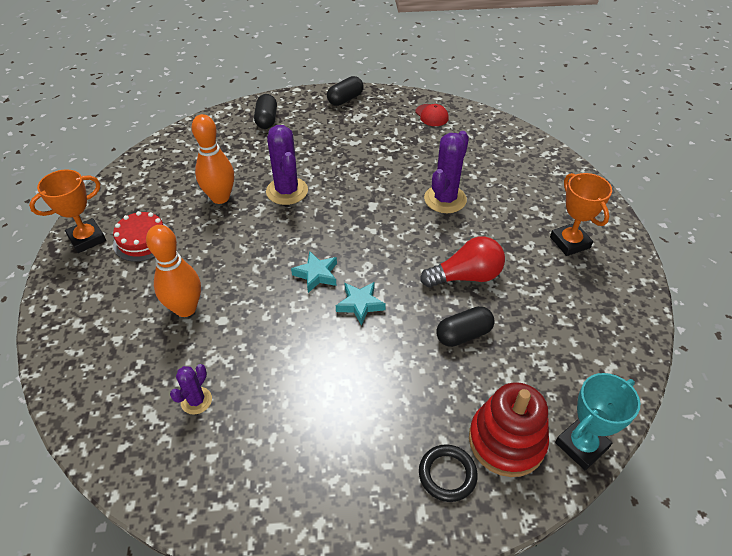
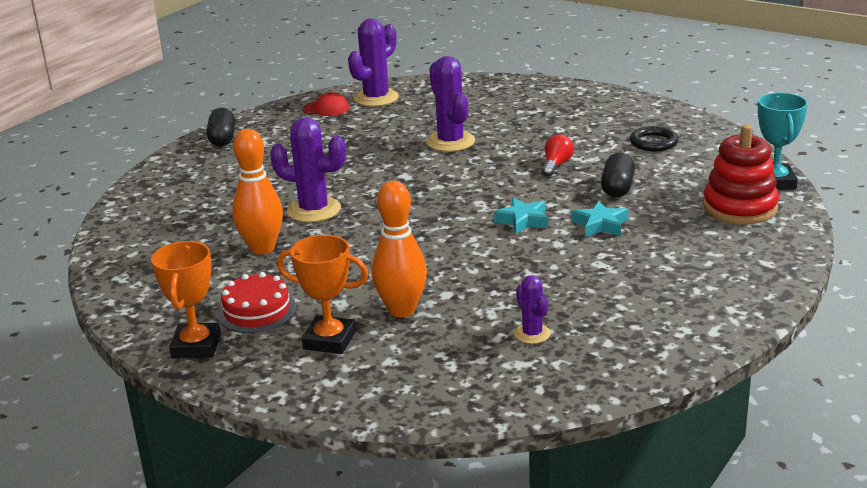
camera: 50 degrees left, 20 degrees down
(267, 120) = (177, 188): black capsule -> none
(316, 274) = (455, 229): turquoise star -> turquoise star (600, 225)
(447, 474) = (744, 241): black ring -> black ring (653, 142)
(465, 276) = (556, 165): red light bulb -> red light bulb, size x0.60
(472, 127) = (376, 98): none -> purple cactus
(569, 242) = (579, 113): orange trophy -> orange trophy (329, 340)

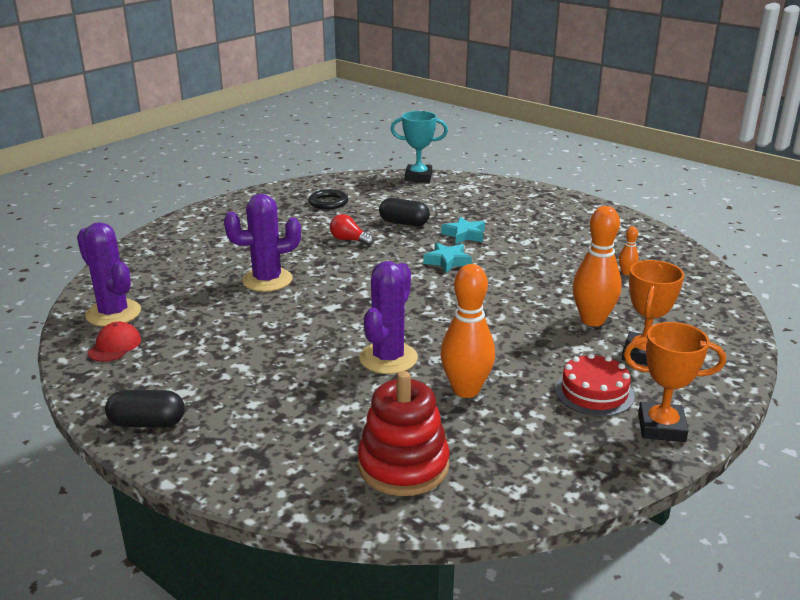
camera: 85 degrees left, 0 degrees up
(532, 334) = (626, 273): purple cactus -> orange bowling pin
(740, 207) = (453, 191): red stacking toy -> red stacking toy (403, 466)

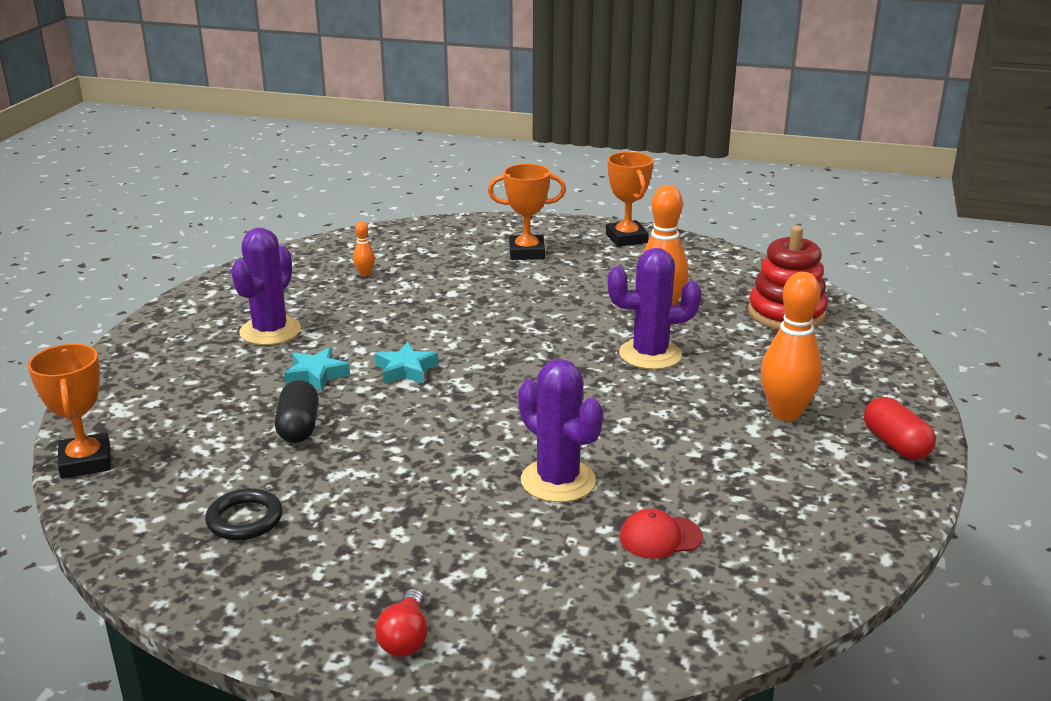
camera: 115 degrees left, 0 degrees up
(113, 313) = (758, 574): purple cactus -> purple cactus (270, 331)
(114, 346) = (817, 532): red cap -> red cap (660, 537)
(147, 423) = (895, 444): black capsule -> red capsule
(349, 240) = (386, 455): red light bulb -> red light bulb (405, 638)
(418, 177) = (85, 462): turquoise trophy -> orange trophy
(592, 320) = (483, 277): orange bowling pin -> orange bowling pin (785, 413)
(594, 392) = (606, 263): red cake -> none

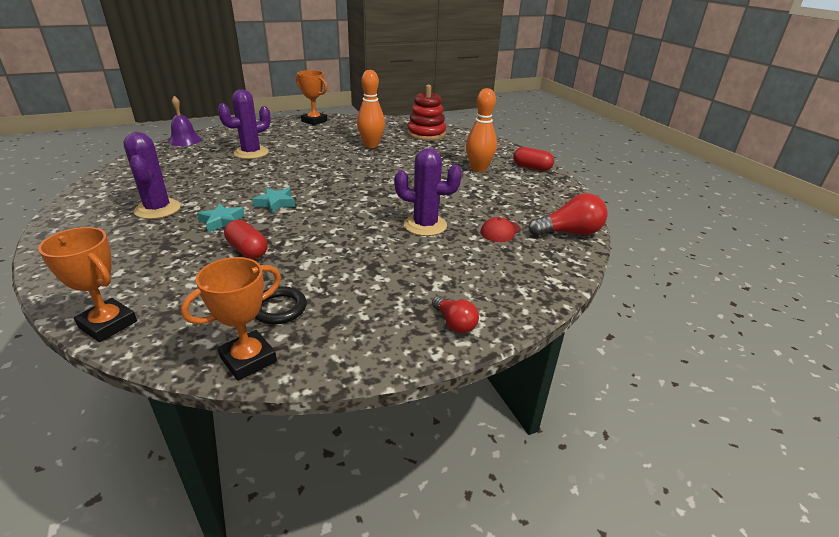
camera: 40 degrees left, 5 degrees up
(298, 427) = (247, 250): black capsule -> red capsule
(365, 273) = (184, 166): orange bowling pin -> none
(410, 229) = (185, 140): none -> purple bell
(526, 252) = (270, 137): orange trophy -> orange trophy (248, 359)
(650, 354) = (392, 163): purple cactus -> purple cactus (251, 153)
(776, 590) = (569, 233): none -> red light bulb

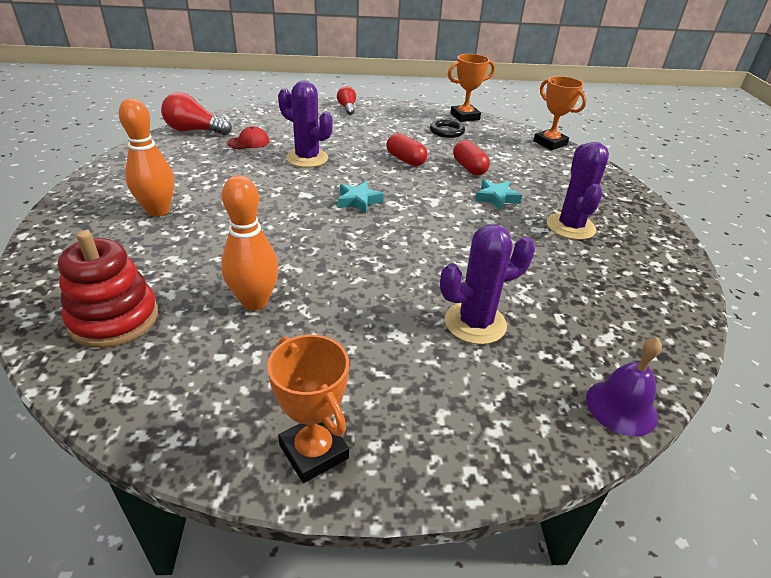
camera: 160 degrees left, 5 degrees up
(275, 203) = (442, 209): turquoise star -> turquoise star (358, 201)
(531, 168) = (87, 198): red capsule -> red capsule (405, 160)

